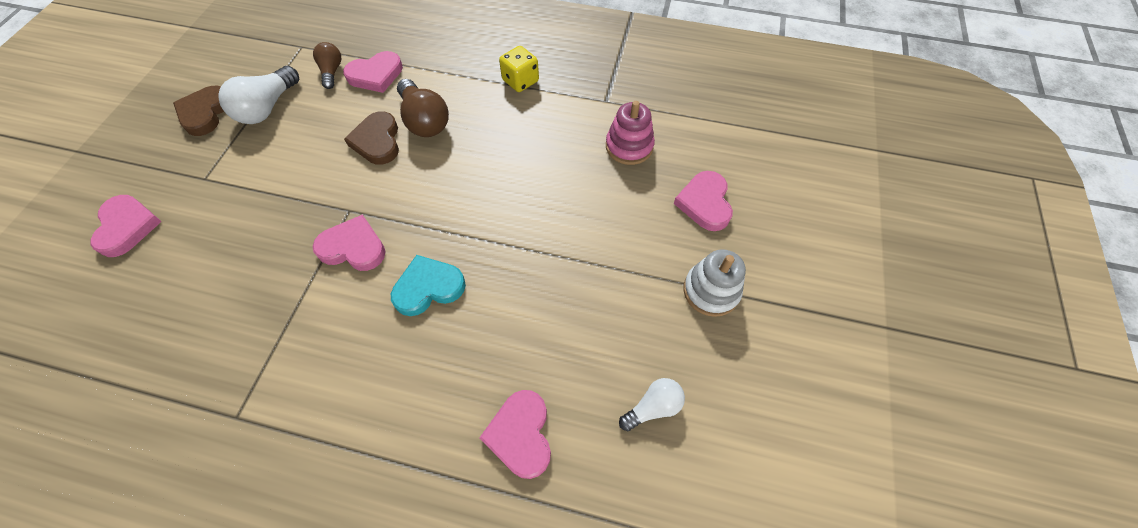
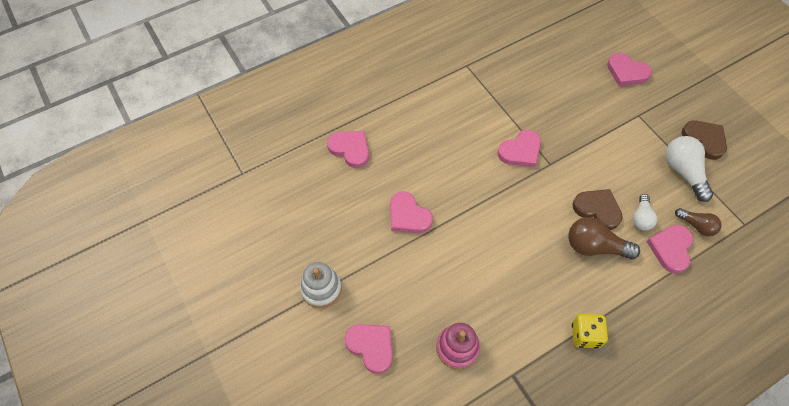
camera: 135 degrees right, 0 degrees up
(428, 287) = (461, 166): turquoise heart -> none
(546, 285) = (408, 216): none -> pink heart
(653, 407) = (303, 206): white light bulb -> white light bulb (641, 218)

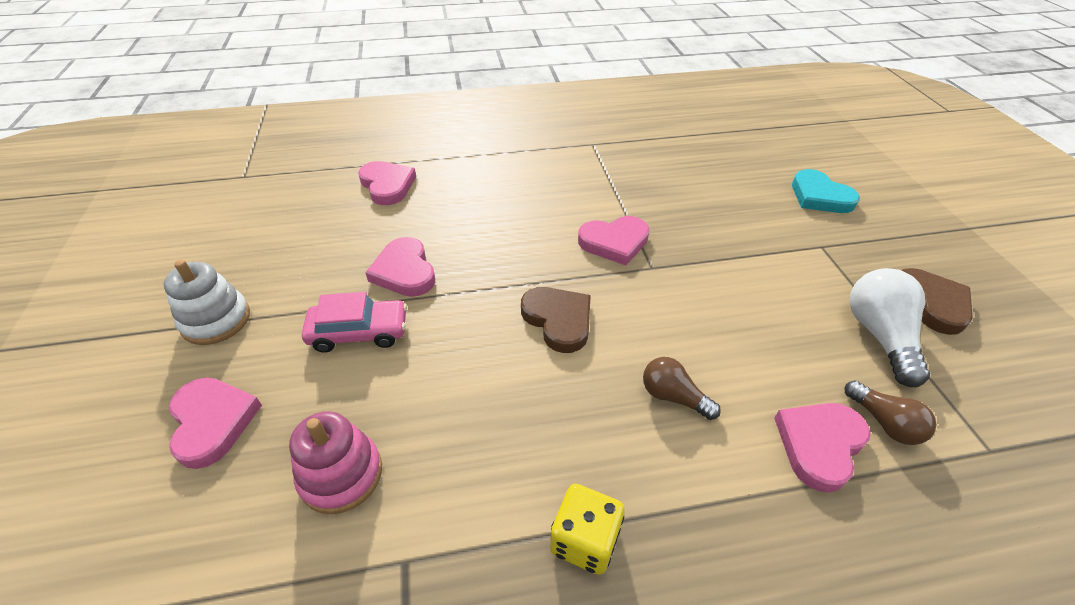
camera: 20 degrees right, 15 degrees down
(410, 266) = (359, 332): none -> pink car
(595, 247) = (673, 397): brown light bulb -> brown light bulb, size x0.61
(597, 209) = (702, 345): brown heart -> brown heart (558, 320)
(626, 72) = (819, 196): pink heart -> turquoise heart
(641, 218) = (777, 379): white light bulb -> none

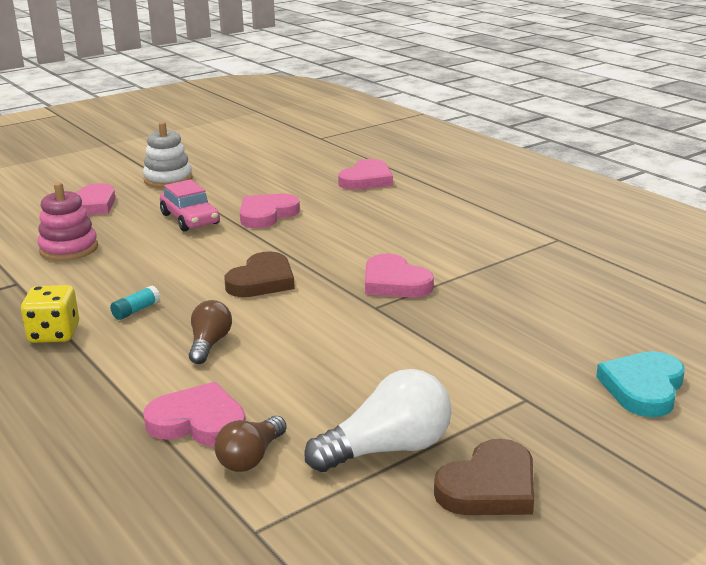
camera: 65 degrees right, 20 degrees down
(566, 440) = (136, 310): none -> turquoise glue stick

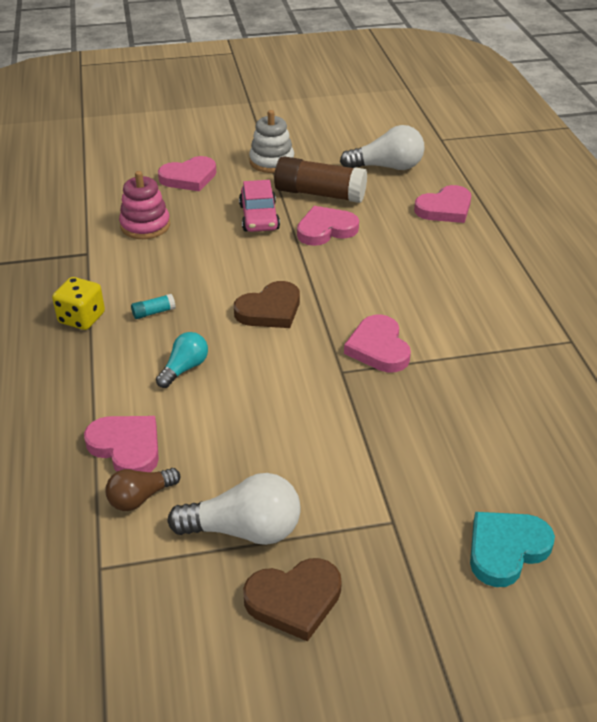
camera: 25 degrees right, 15 degrees up
(209, 344) = (184, 368): brown light bulb -> turquoise light bulb
(237, 192) = (319, 194): none -> brown glue stick
(287, 163) = (387, 167): none -> white light bulb

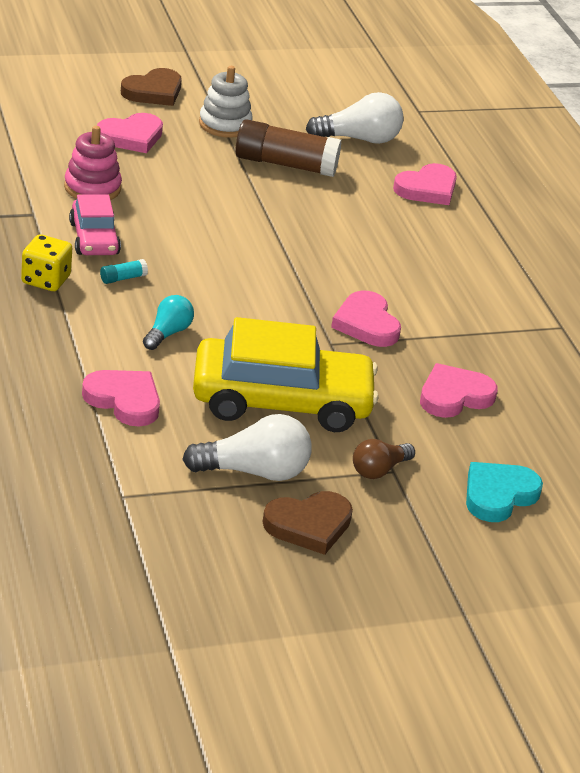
camera: 10 degrees left, 5 degrees down
(140, 497) = (148, 442): brown light bulb -> brown light bulb (379, 470)
(259, 217) = (220, 186): pink car -> pink car (94, 238)
(270, 310) = (248, 282): brown heart -> brown heart (153, 92)
(284, 440) = (281, 401): none -> yellow car
(326, 230) = (297, 204): pink heart -> pink heart (454, 396)

